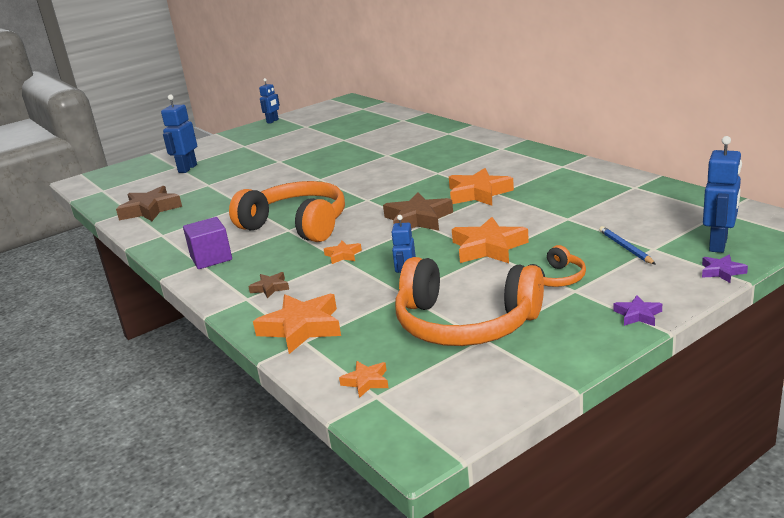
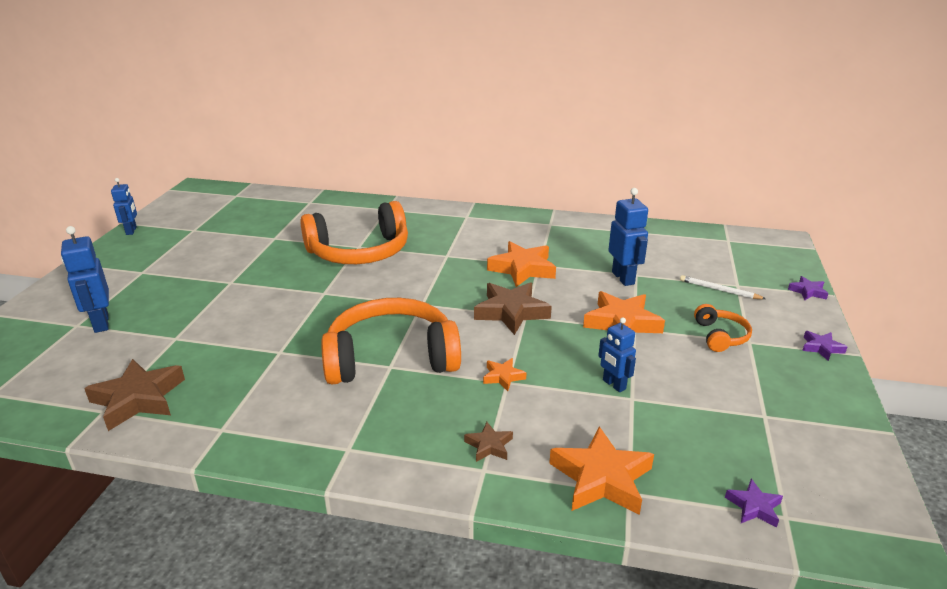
camera: 45 degrees left, 5 degrees up
(211, 258) = (351, 436): purple cube -> none
(366, 382) = (754, 507): orange star -> purple star
(465, 323) = (728, 407): orange headphones -> orange headphones (359, 252)
(625, 248) = (719, 290): blue pencil -> white pencil
(718, 245) = (770, 269): blue robot -> blue robot (623, 278)

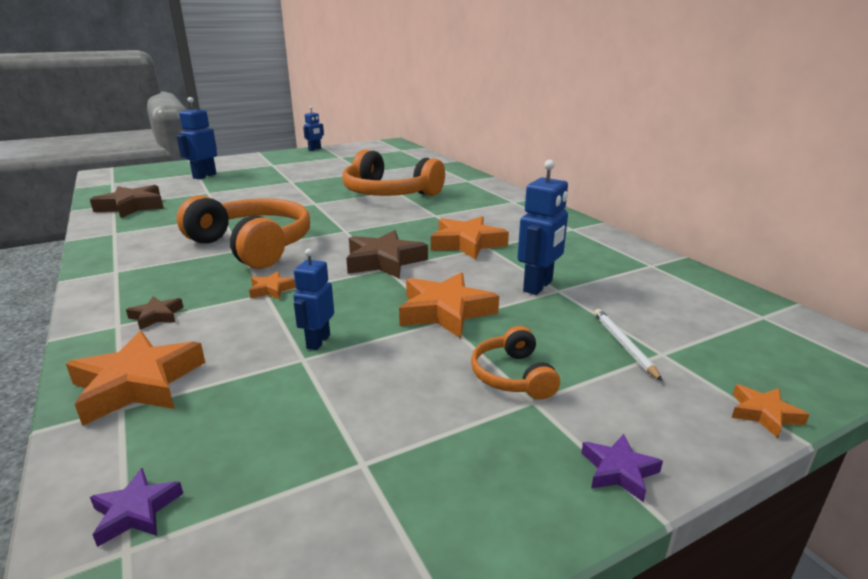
camera: 50 degrees right, 5 degrees down
(720, 336) = (512, 376): orange headphones -> orange headphones turned 120 degrees clockwise
(808, 291) = (763, 414): purple star -> orange star

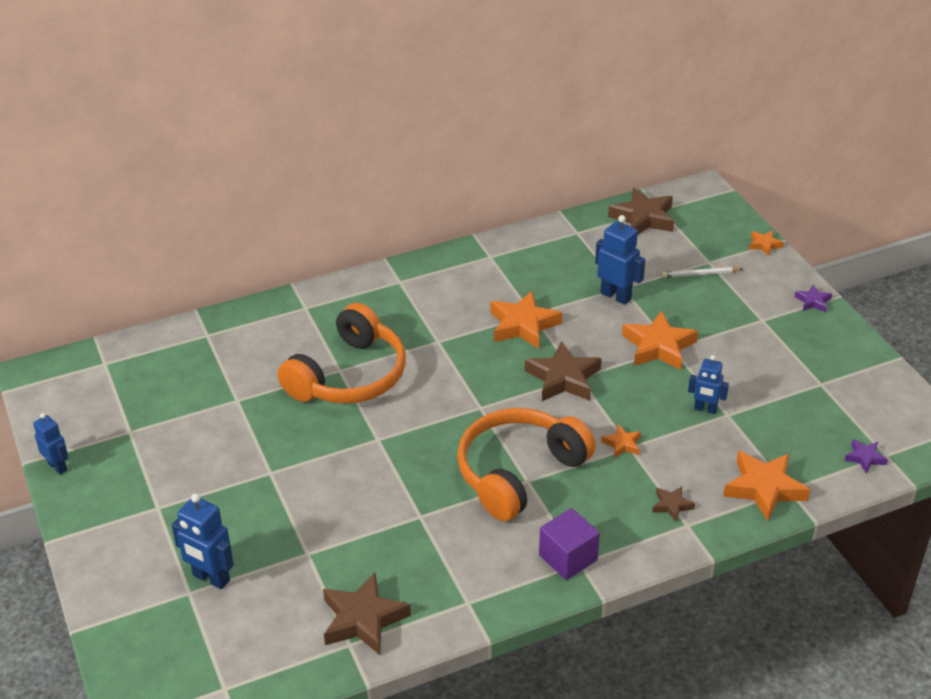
camera: 85 degrees left, 15 degrees up
(127, 266) = (568, 557): none -> purple cube
(512, 376) = (738, 324): orange headphones -> none
(726, 304) = (643, 218): none -> brown star

